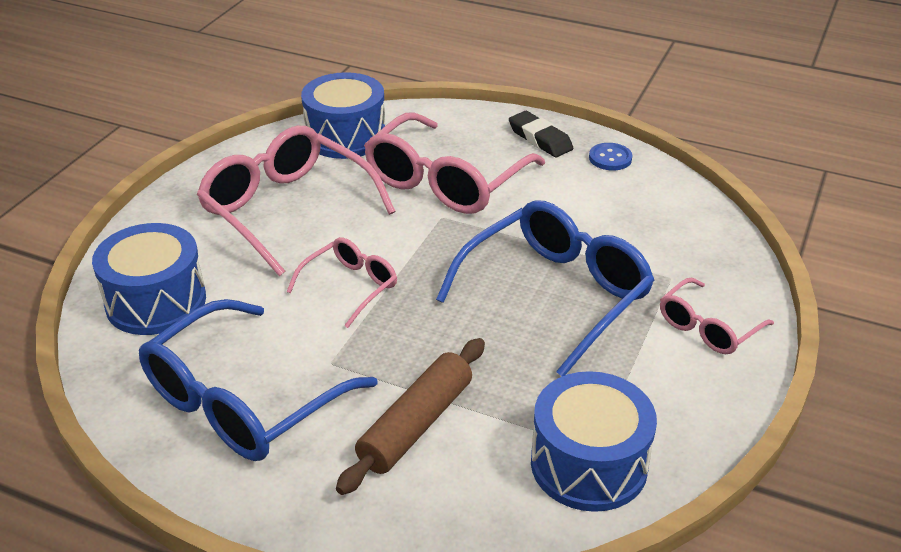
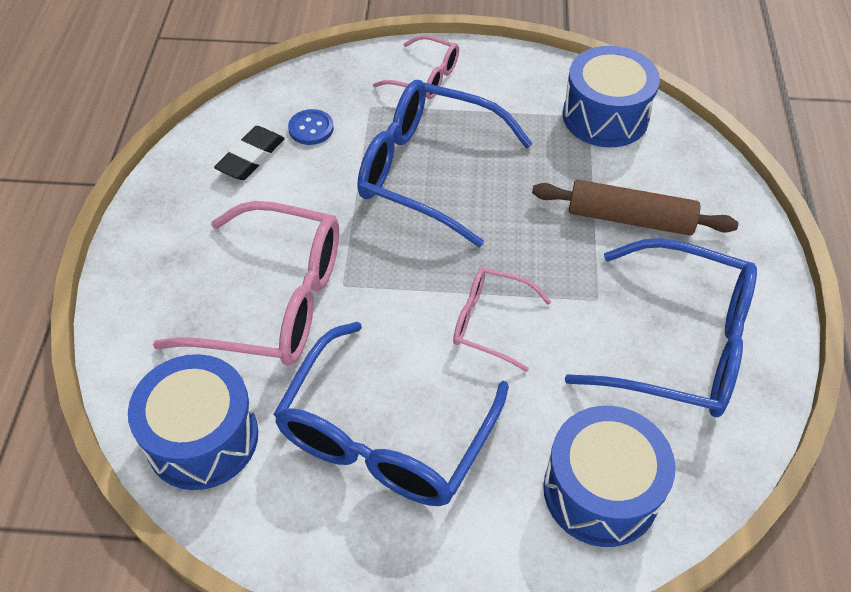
camera: 110 degrees left, 15 degrees up
(287, 209) = (385, 436): pink glasses -> blue glasses
(540, 139) = (160, 240): black eraser -> black eraser (251, 157)
(610, 158) = (186, 175): blue button -> blue button (311, 128)

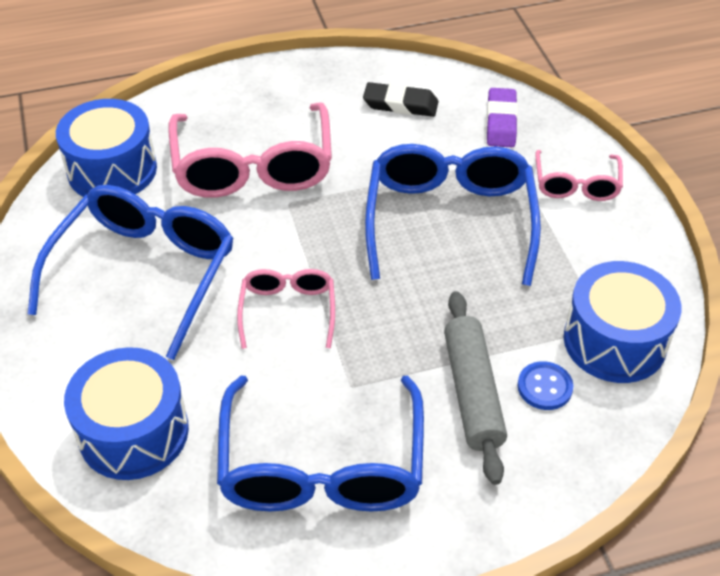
camera: 70 degrees right, 5 degrees down
(311, 128) = (457, 129): blue button -> blue button (544, 387)
(320, 96) = (501, 122): none -> purple eraser
(385, 436) = (145, 272): blue glasses -> blue glasses turned 105 degrees clockwise
(630, 218) = (472, 392): brown rolling pin -> grey rolling pin

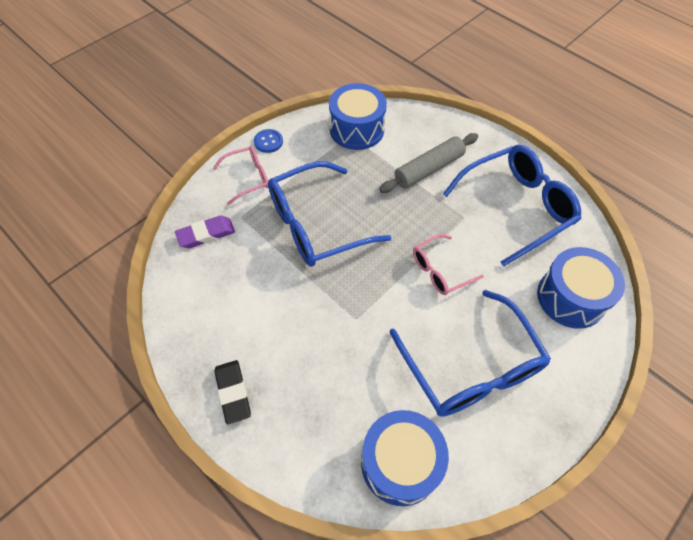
camera: 120 degrees left, 10 degrees up
(145, 272) = (471, 368): blue glasses -> blue glasses turned 105 degrees counterclockwise
(253, 168) = (336, 360): pink glasses -> none
(400, 104) = (215, 300): black eraser -> black eraser (233, 392)
(544, 387) = (404, 145): blue button -> blue button (268, 142)

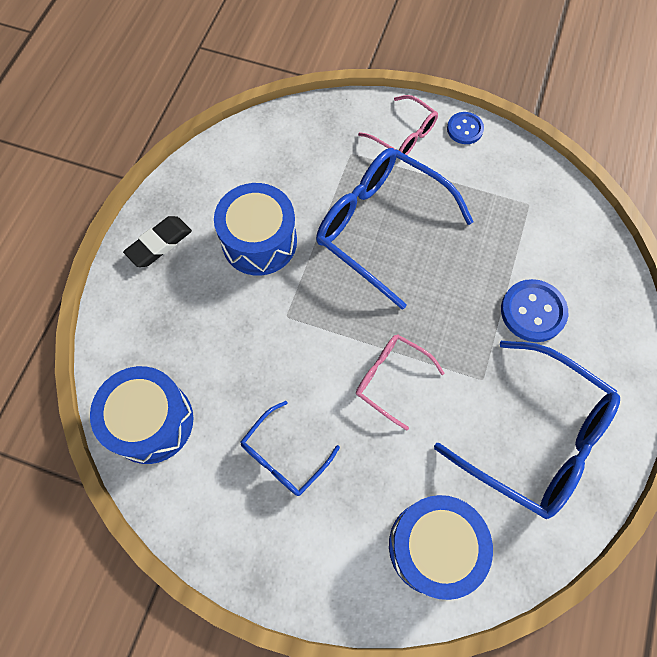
camera: 65 degrees right, 10 degrees up
(206, 234) = (313, 135): purple eraser -> none
(357, 129) = (543, 207): blue drum -> blue drum (259, 241)
(429, 169) = (533, 311): grey rolling pin -> blue button
(471, 368) = (284, 456): blue glasses -> blue glasses, size x0.53

